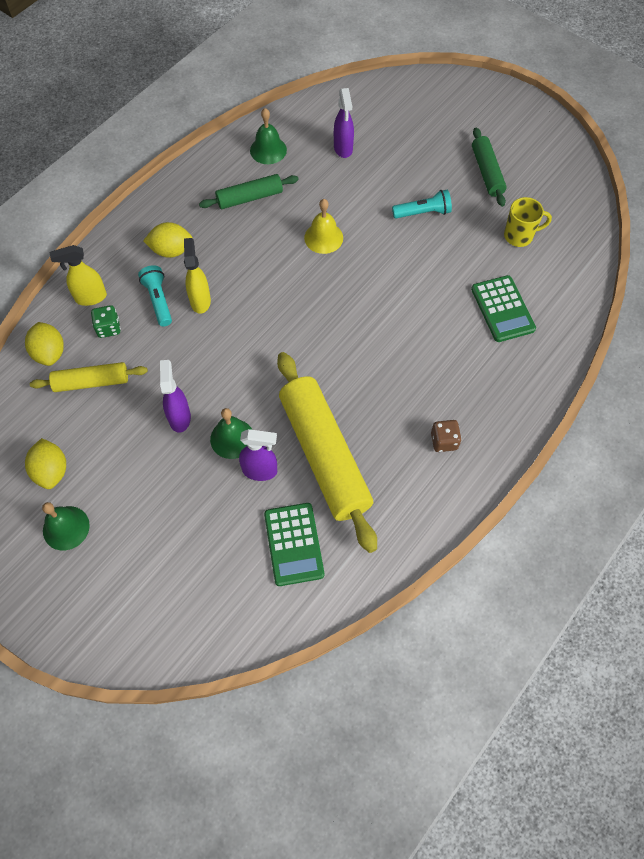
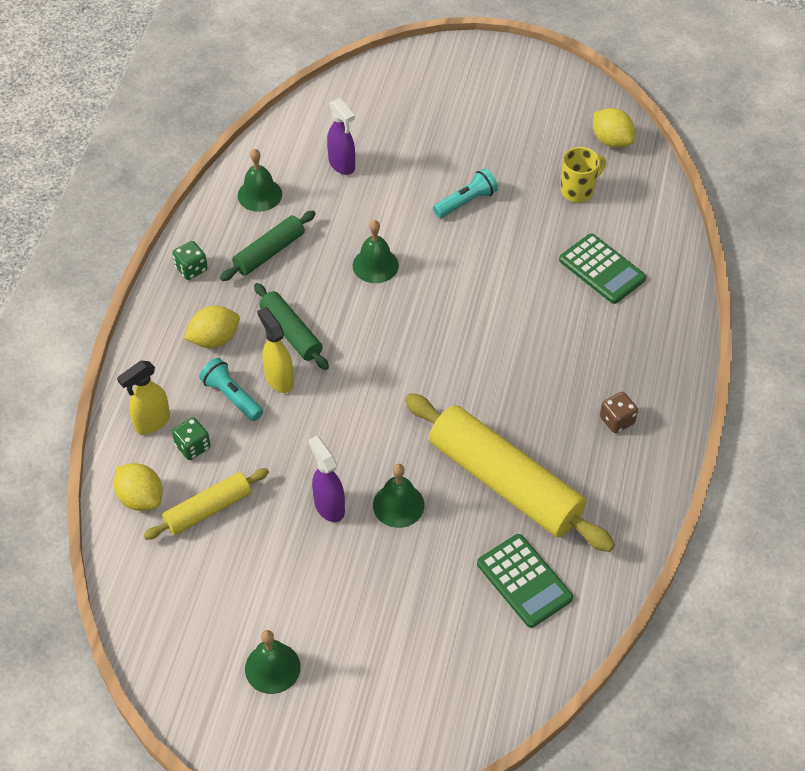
camera: 25 degrees left, 10 degrees down
(51, 471) = (220, 618): yellow lemon -> yellow lemon (611, 141)
(186, 189) = (191, 269): none -> green dice
(260, 471) = (447, 524): purple spray bottle -> none
(323, 237) = (375, 265): yellow bell -> green bell
(487, 172) = (509, 138): green rolling pin -> green rolling pin (291, 332)

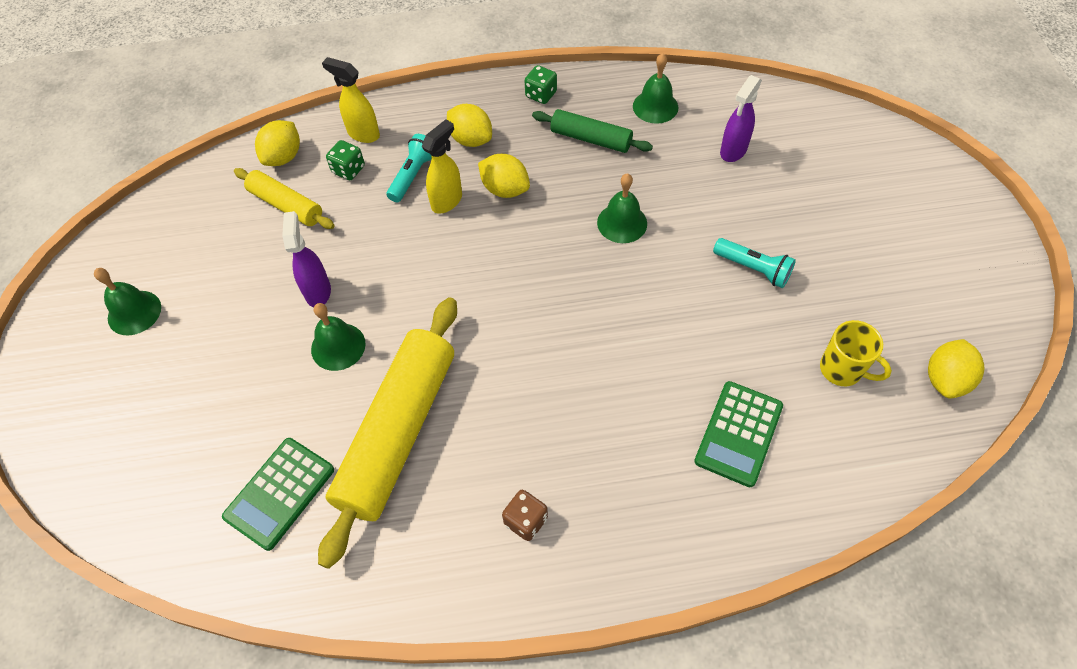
camera: 70 degrees right, 5 degrees up
(291, 332) = (505, 189): green rolling pin -> yellow lemon
(329, 506) = (318, 291): purple spray bottle -> purple spray bottle turned 45 degrees counterclockwise

